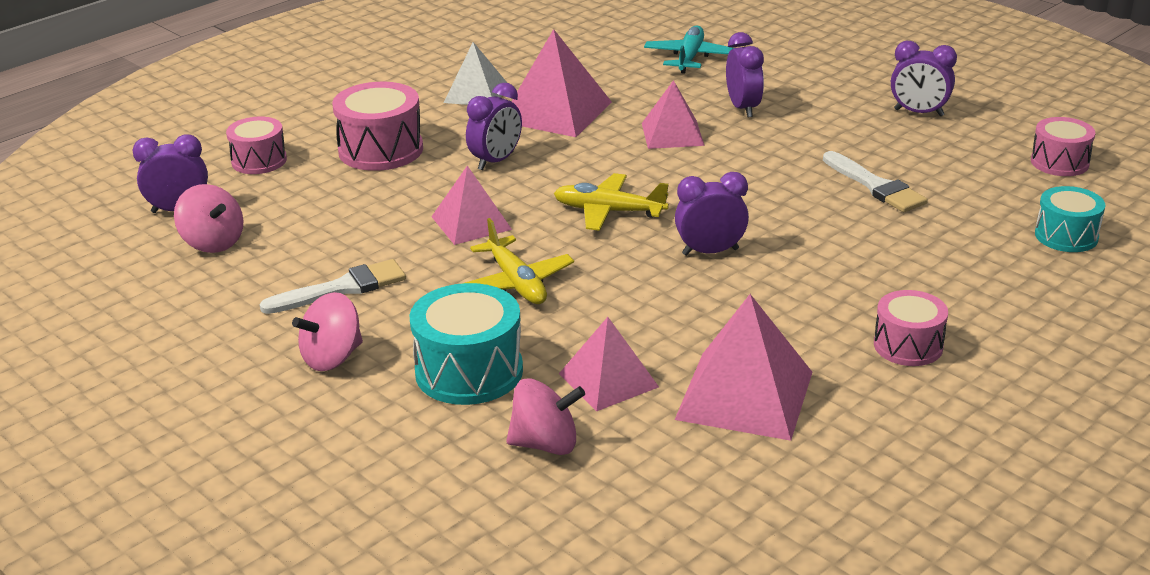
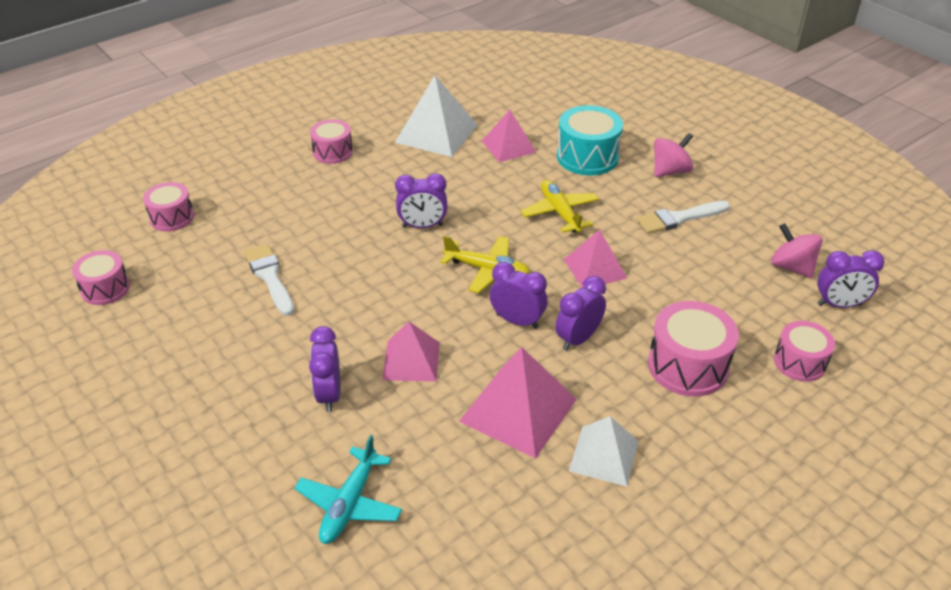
camera: 175 degrees left, 10 degrees up
(545, 444) = (545, 118): pink spinning top -> none
(745, 395) = (436, 133): pink pyramid -> white pyramid
(918, 113) = (167, 368): purple clock -> purple clock (517, 321)
(1066, 236) = (172, 217): turquoise drum -> pink drum

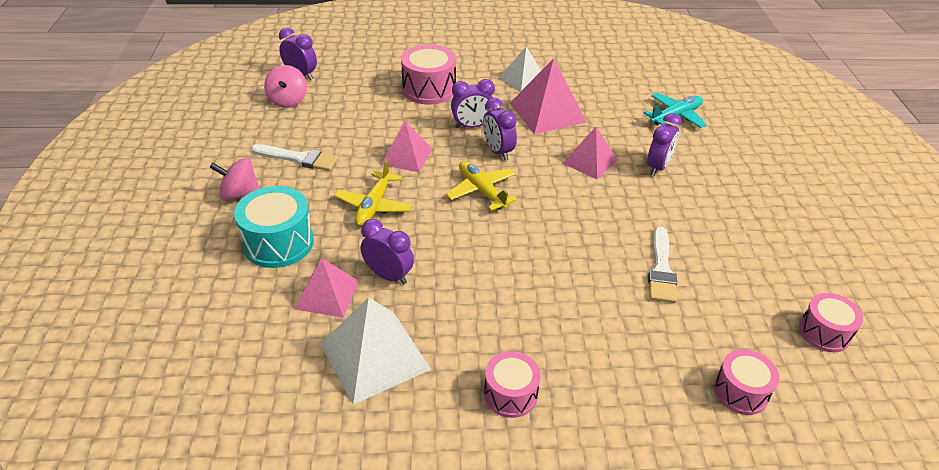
camera: 145 degrees left, 0 degrees up
(422, 226) = (495, 251): purple clock -> purple clock (388, 275)
(799, 362) = (369, 66): pink drum -> none

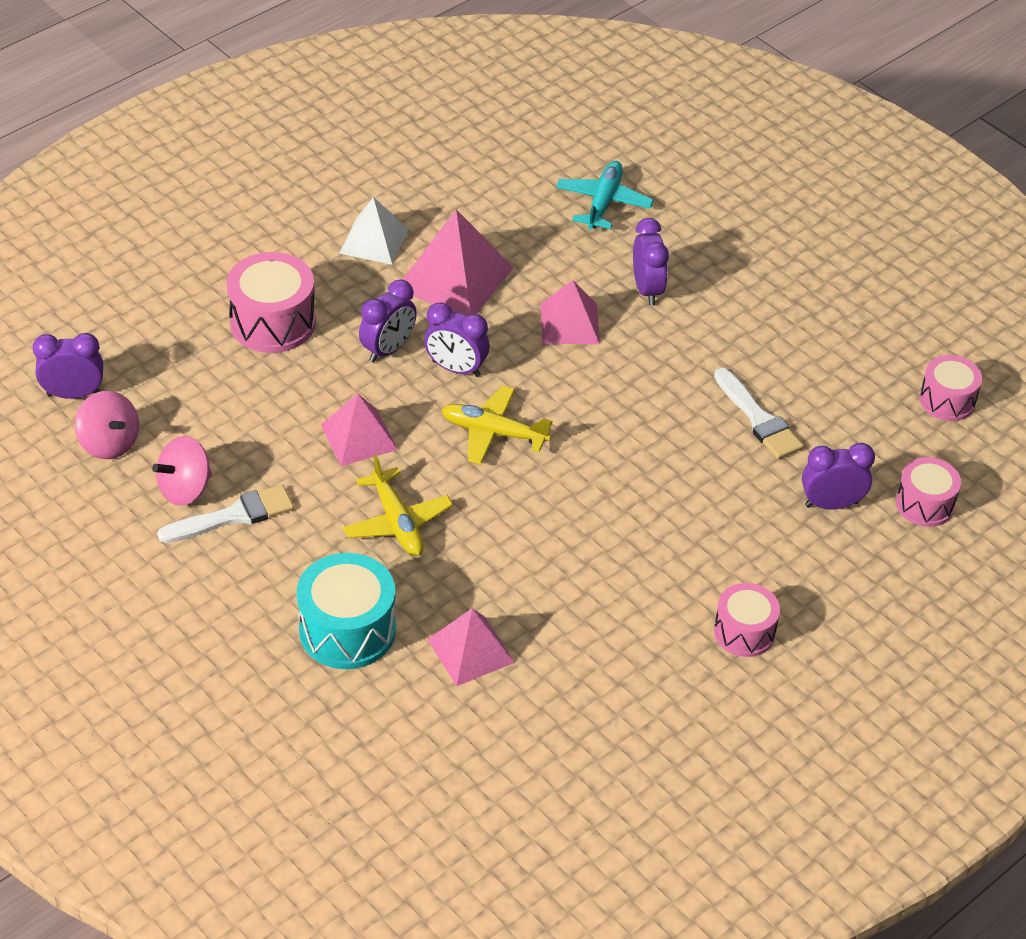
camera: 40 degrees left, 5 degrees up
(240, 194) = (225, 603): pink spinning top -> pink spinning top (185, 489)
(374, 356) = (589, 678): white pyramid -> none
(388, 275) = (507, 591): purple clock -> purple clock (831, 504)

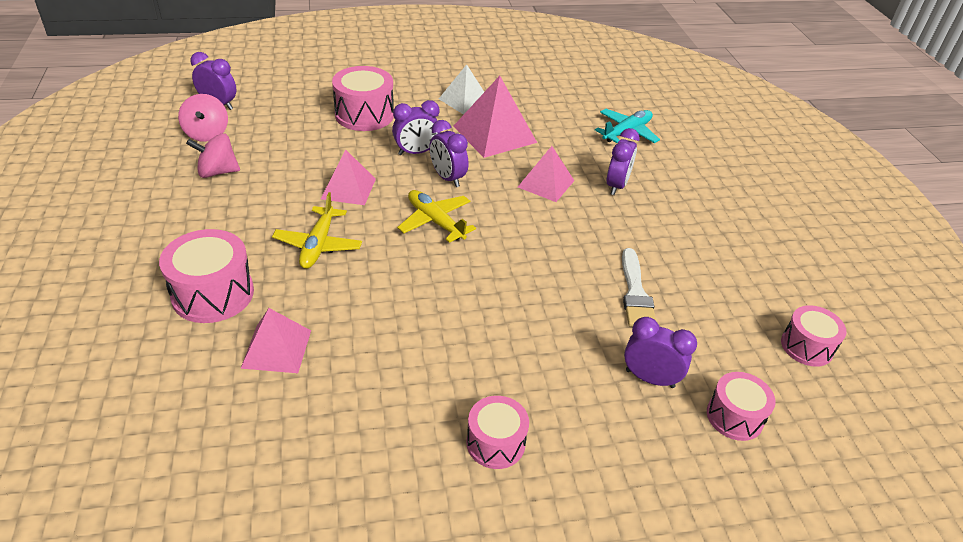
camera: 30 degrees right, 5 degrees down
(233, 516) = (226, 197): white brush -> none
(347, 630) = (213, 294): turquoise drum -> pink drum

